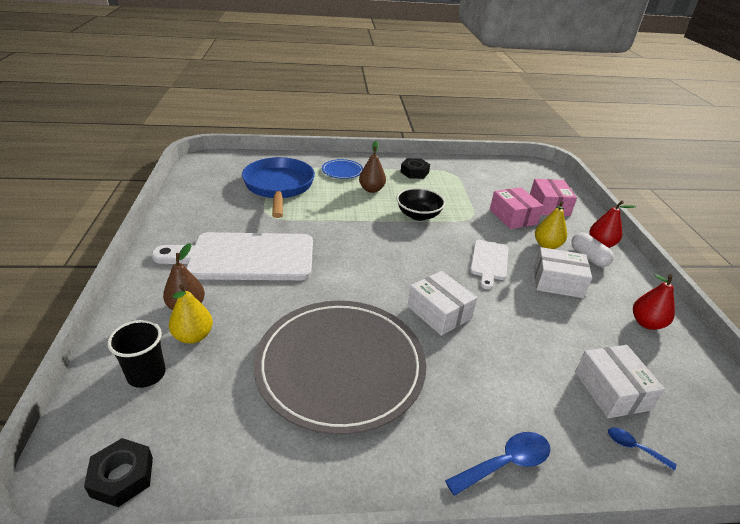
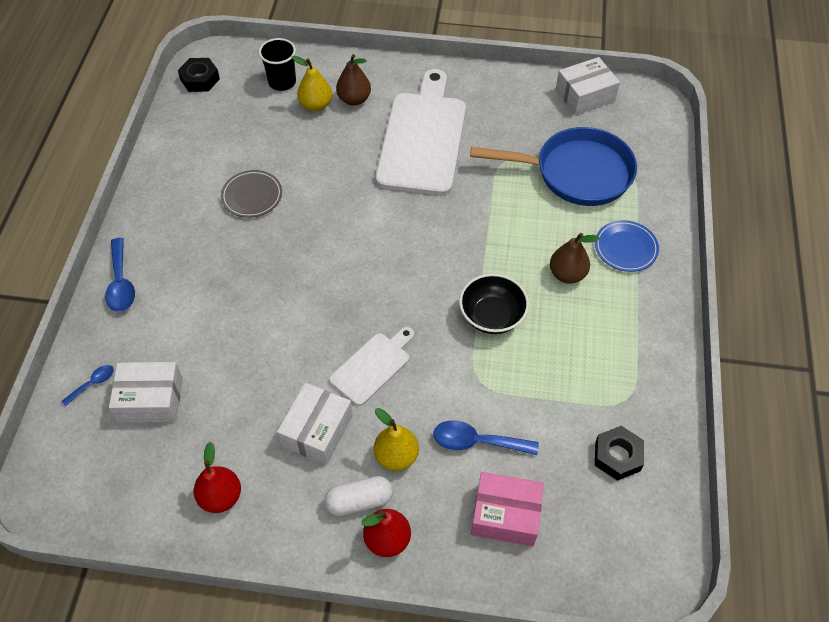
camera: 105 degrees right, 20 degrees up
(340, 366) = (252, 196): grey plate -> grey plate, size x0.41
(414, 172) = (624, 343): black nut -> black nut (617, 456)
(439, 312) = (297, 286): white box -> white box (585, 96)
(489, 262) = (373, 366): white cutting board -> white cutting board turned 105 degrees clockwise
(513, 217) = (477, 442): pink box -> blue spoon

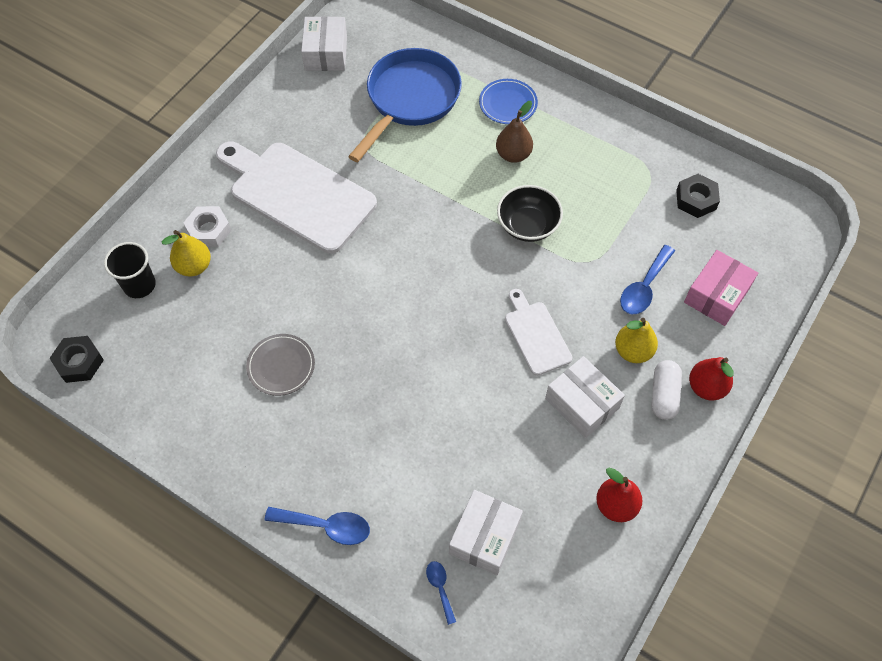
camera: 65 degrees left, 5 degrees up
(354, 99) = (209, 230): brown pear -> white nut

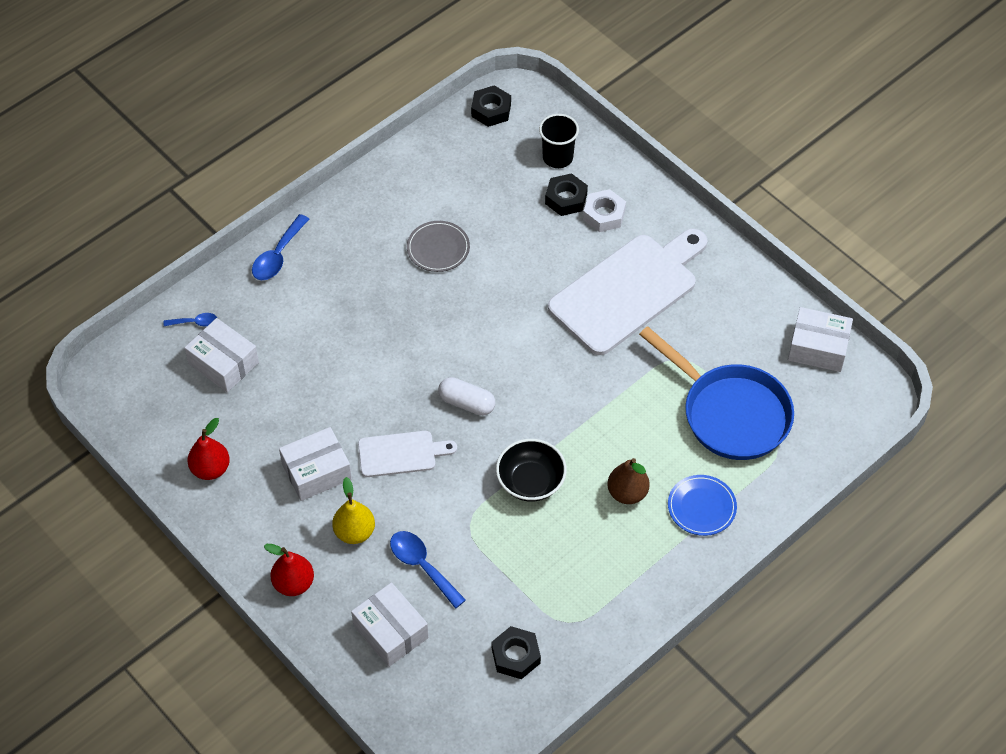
camera: 105 degrees right, 5 degrees down
(194, 266) = (566, 199): yellow pear -> black nut
(663, 395) = (299, 543): white capsule -> white capsule (467, 403)
(716, 295) = (390, 631): pink box -> white box

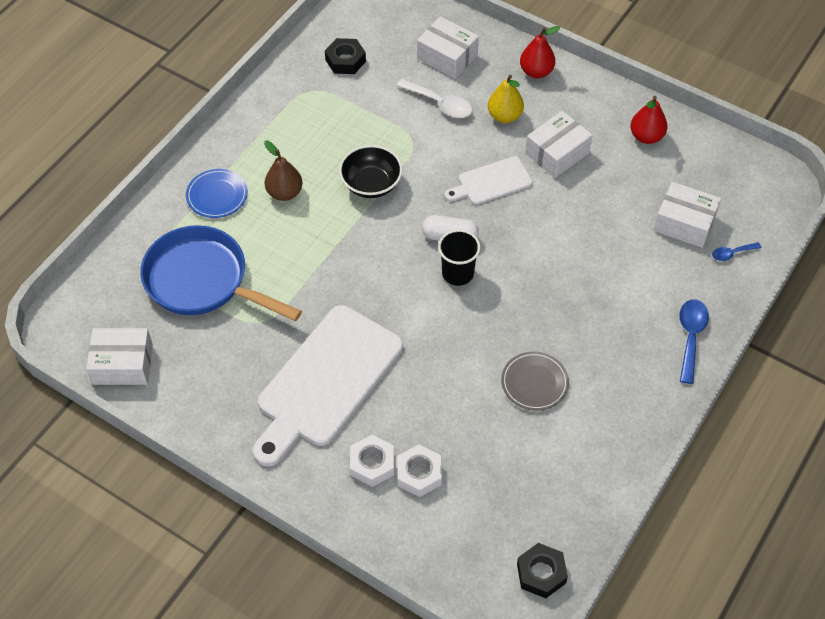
camera: 165 degrees right, 0 degrees up
(422, 566) = (440, 104): blue spoon -> white spoon
(557, 157) = (443, 526): black cup -> black cup (457, 273)
(566, 199) = (419, 474): black nut -> white nut

